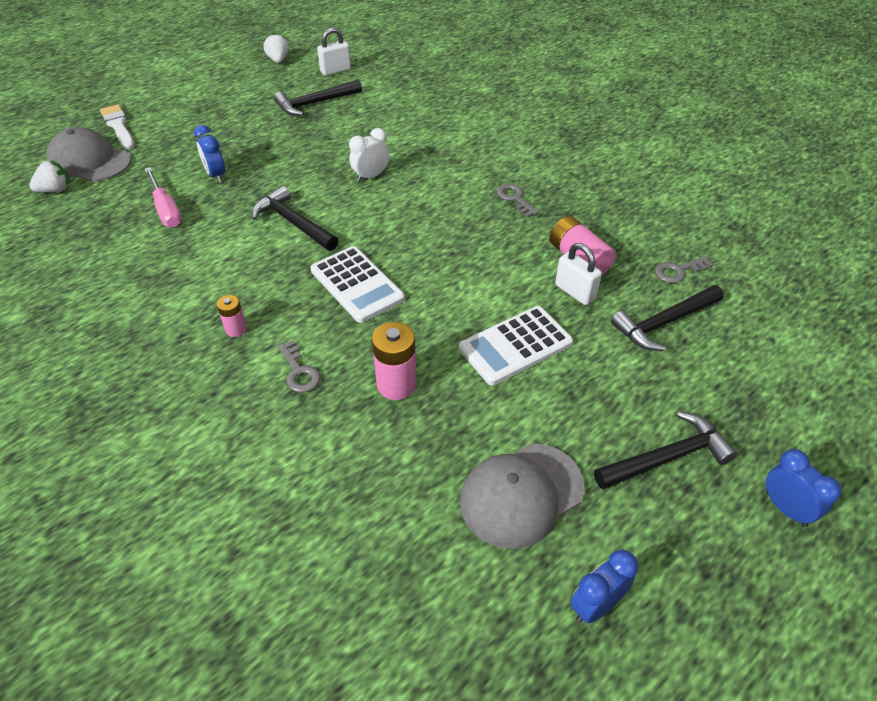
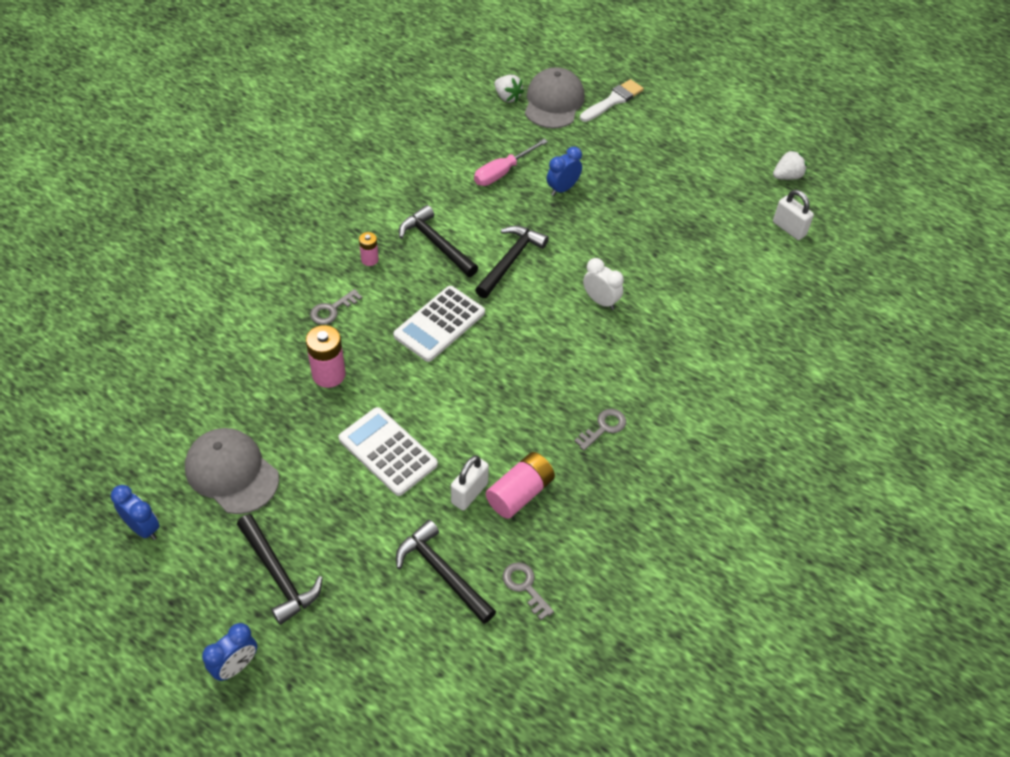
camera: 75 degrees right, 5 degrees up
(315, 103) = (714, 228): black hammer -> black hammer (436, 244)

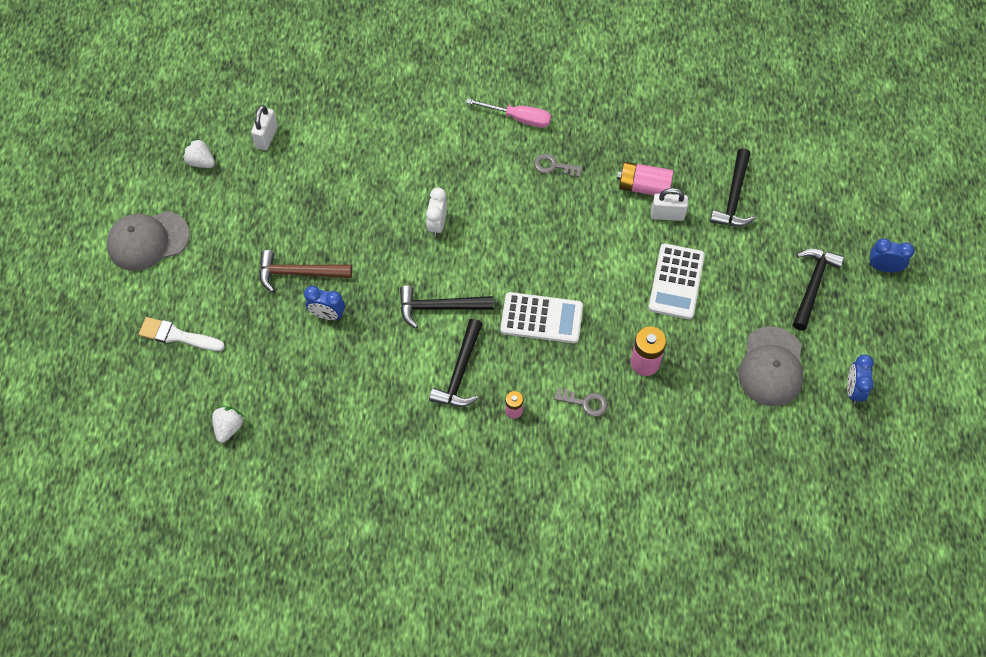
camera: 120 degrees left, 10 degrees up
(502, 172) = (338, 372): pink screwdriver -> pink screwdriver (518, 118)
(525, 586) = (705, 149): grey key -> none
(553, 102) = (211, 384): grey cap -> grey cap (148, 241)
(618, 189) = (299, 273): none -> brown hammer

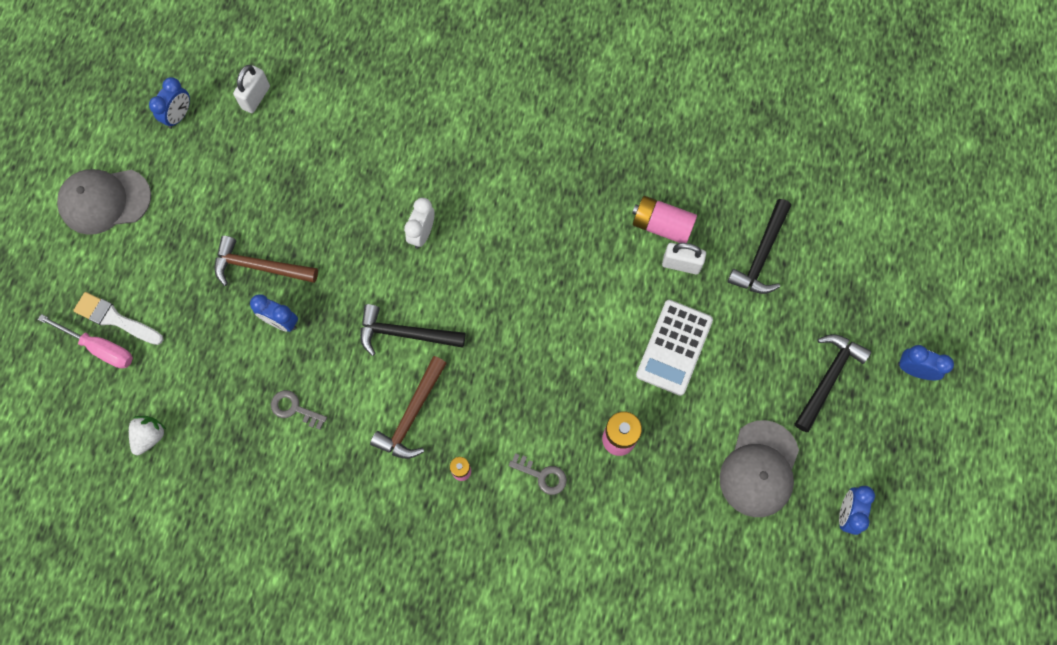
camera: 10 degrees right, 10 degrees up
(201, 162) = (179, 116): white strawberry -> blue clock
(460, 372) = (412, 415): black hammer -> brown hammer
(518, 118) = (538, 119): pink screwdriver -> pink screwdriver (100, 348)
(541, 318) = (514, 366): white calculator -> none
(553, 166) = (565, 184): grey key -> grey key (294, 408)

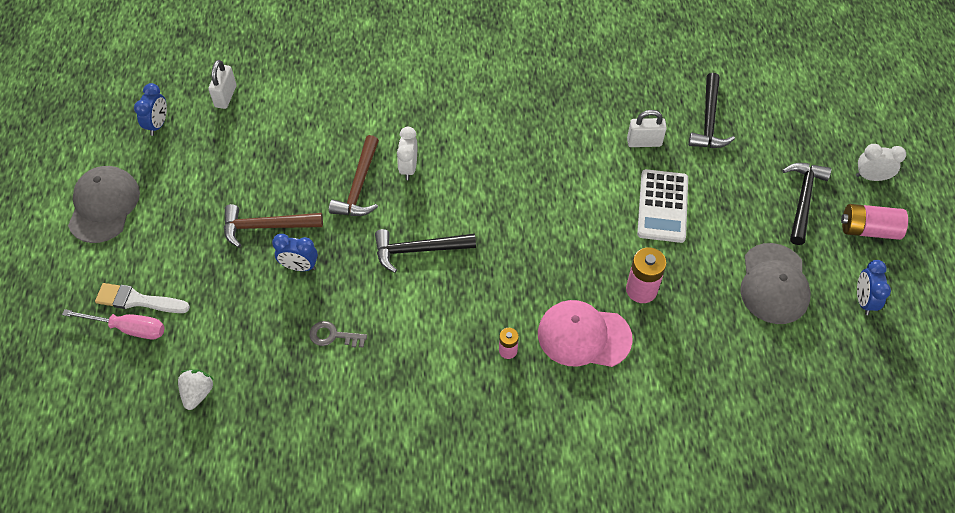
camera: 15 degrees left, 15 degrees down
(105, 201) = (104, 206): grey cap -> grey cap turned 120 degrees clockwise
(412, 415) = (446, 315): brown hammer -> brown hammer (359, 186)
(542, 475) = (584, 336): grey key -> pink cap
(662, 225) = (616, 117): pink battery -> pink battery (869, 229)
(914, 370) = (871, 177): blue clock -> white clock

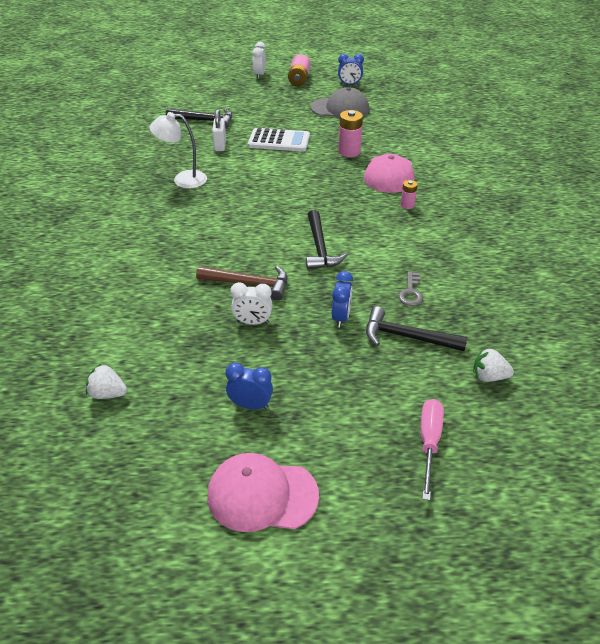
camera: 90 degrees left, 15 degrees down
(104, 206) = (262, 495): grey cap -> pink cap
(138, 300) = (393, 439): white brush -> none
(158, 124) = (138, 456): blue clock -> blue clock (250, 405)
(225, 96) = (108, 393): white padlock -> white strawberry
(266, 227) = (295, 344): brown hammer -> none
(409, 168) = (231, 255): white clock -> white clock (253, 322)
(557, 112) = (183, 179): none -> white lamp
(802, 200) = (276, 95): black hammer -> black hammer (407, 337)

